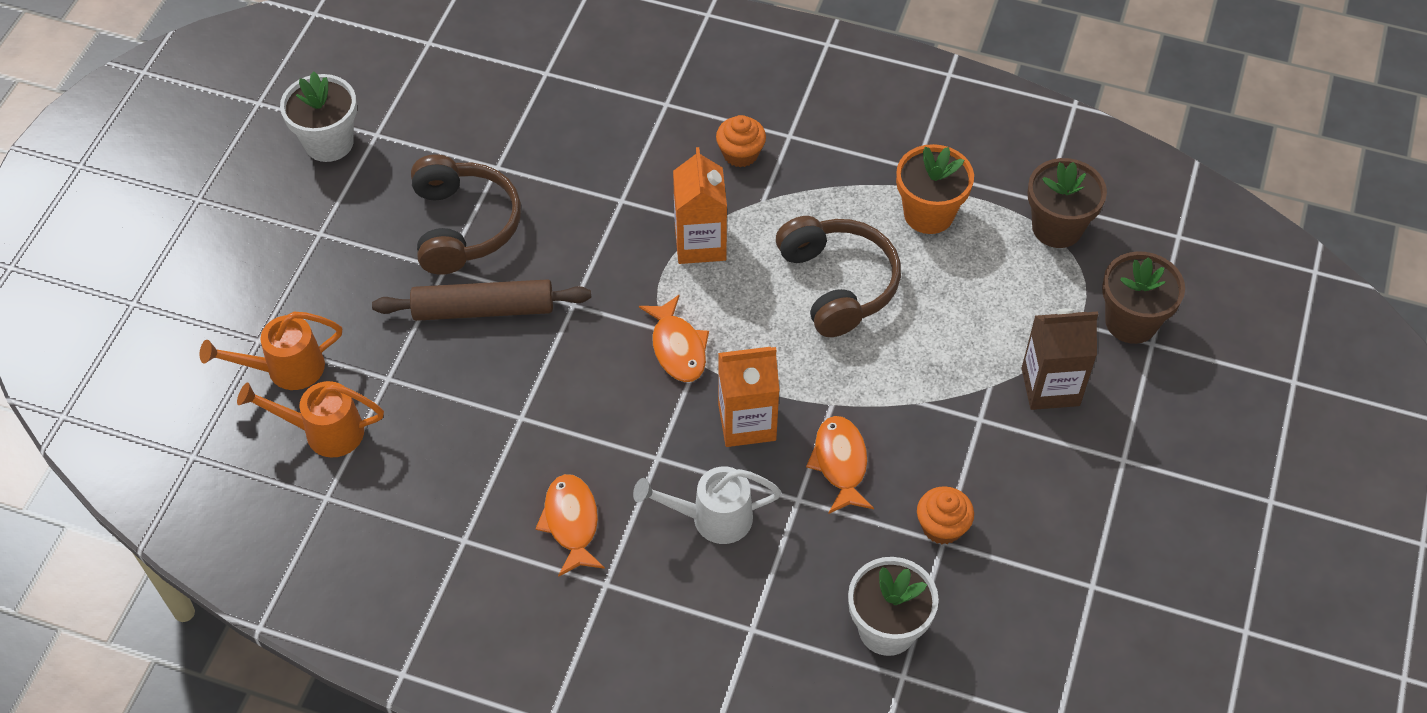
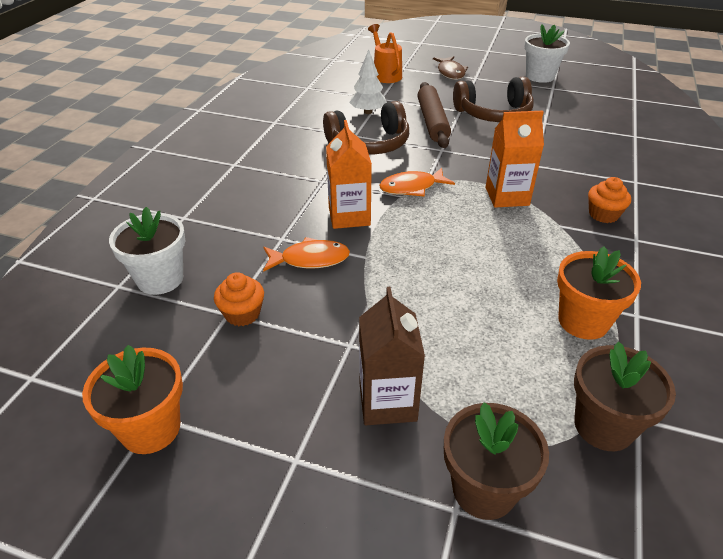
camera: 90 degrees right, 15 degrees down
(293, 267) = (450, 73): none -> brown fish
(324, 432) = (346, 85): orange watering can -> none
(439, 398) = (368, 112): none -> white tree
(571, 523) = (279, 152): orange fish -> none
(712, 518) = (272, 201): white watering can -> none
(838, 284) = (485, 262): brown headphones -> brown headphones (369, 143)
(1106, 586) = (150, 428): none -> orange flower pot

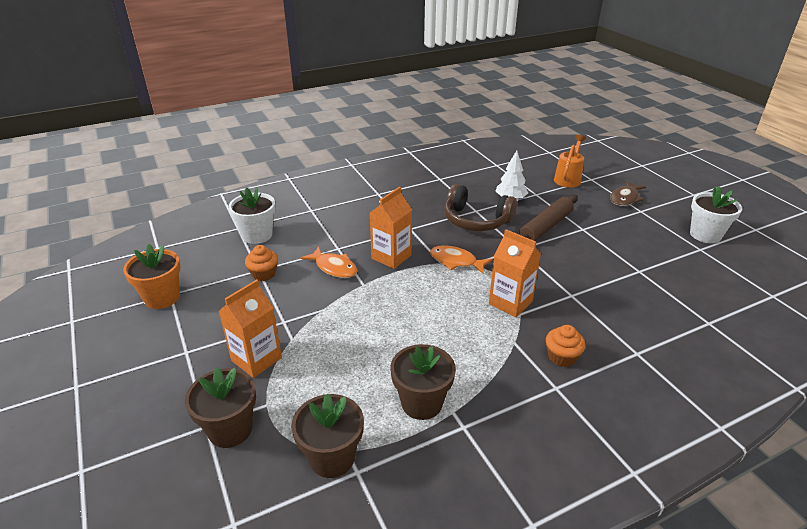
camera: 45 degrees right, 5 degrees down
(387, 402) = (256, 359): brown carton -> orange carton
(493, 114) = (605, 244): brown headphones -> none
(583, 321) = (421, 403): orange flower pot -> brown flower pot

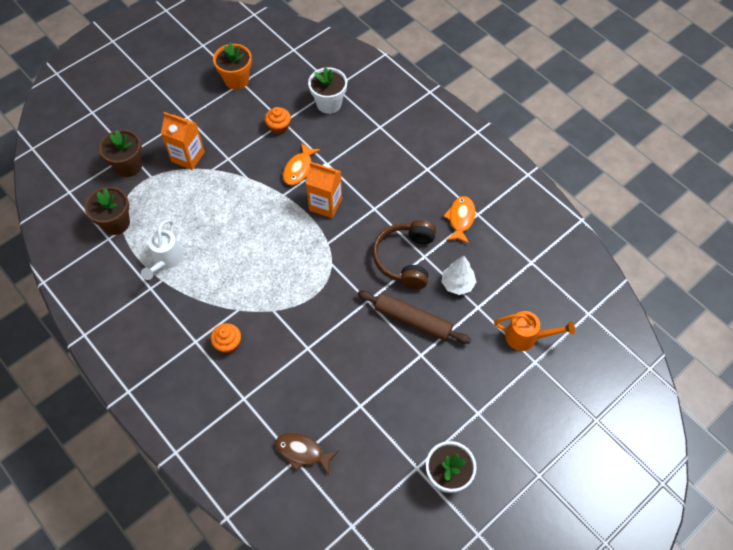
camera: 75 degrees right, 25 degrees up
(421, 403) = (166, 260): brown flower pot -> white watering can
(456, 261) = (332, 253): orange fish -> orange fish (460, 219)
(510, 303) = (285, 302): orange carton -> none
(625, 198) = (500, 397): brown fish -> brown fish (302, 452)

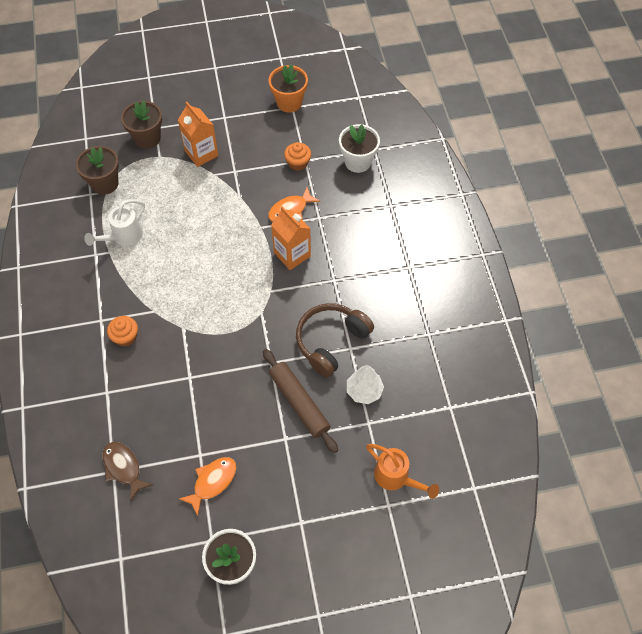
camera: 30 degrees right, 0 degrees up
(460, 219) = (409, 330): orange fish -> orange fish (212, 482)

